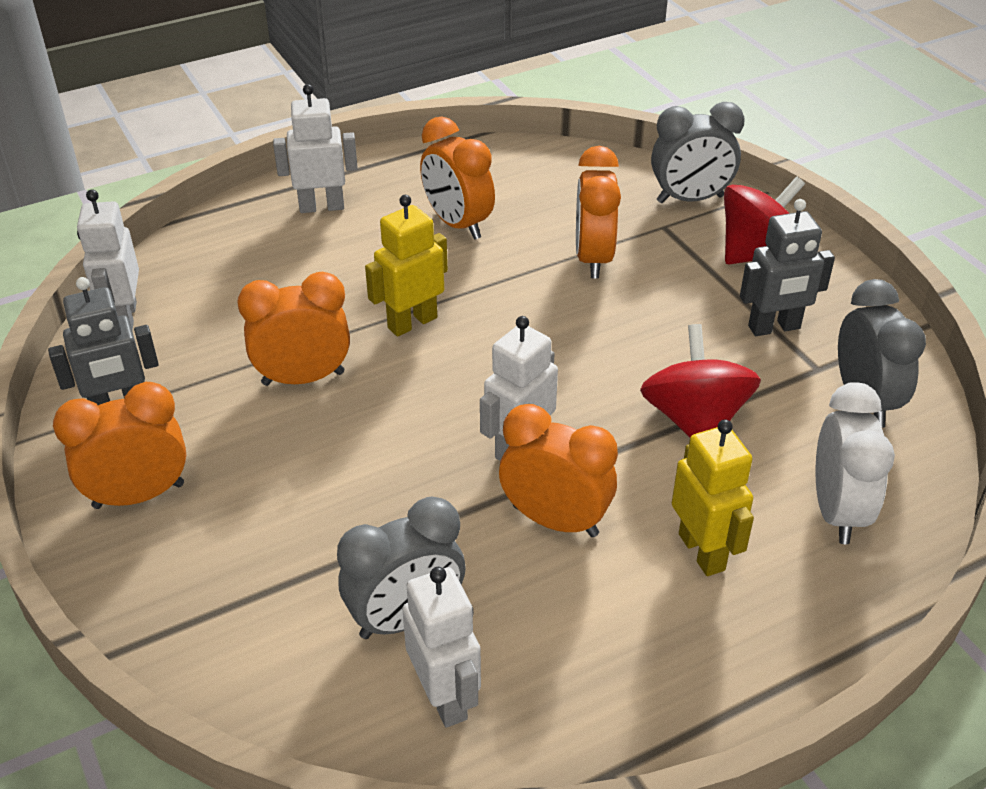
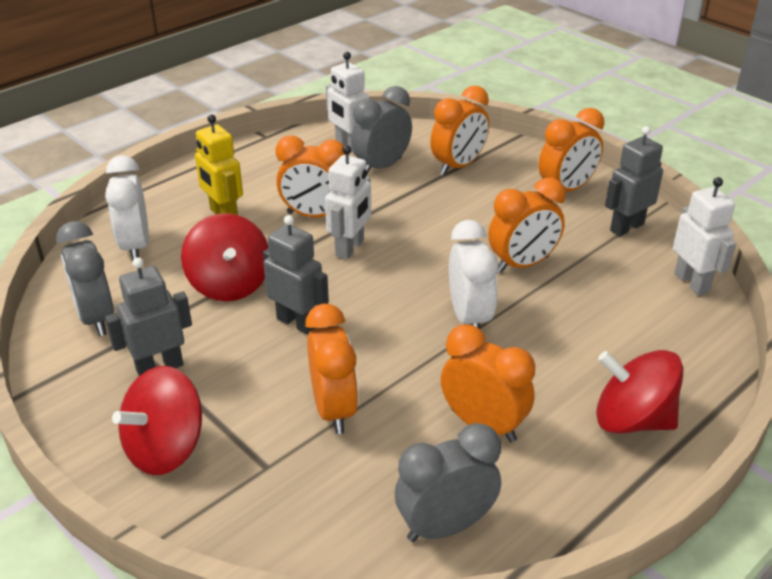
camera: 165 degrees right, 5 degrees down
(271, 589) = (458, 166): none -> orange clock
(321, 207) = (632, 420): white robot -> red spinning top
(412, 322) = (469, 318): yellow robot -> white clock
(614, 352) = (297, 323): none -> grey robot
(690, 199) = (239, 514): grey clock -> grey clock (445, 526)

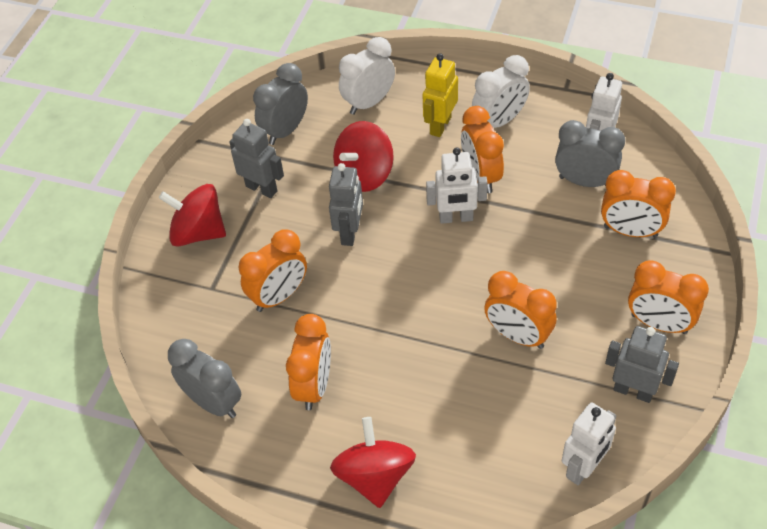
camera: 65 degrees right, 15 degrees up
(469, 318) = (424, 329): white clock -> white clock (499, 121)

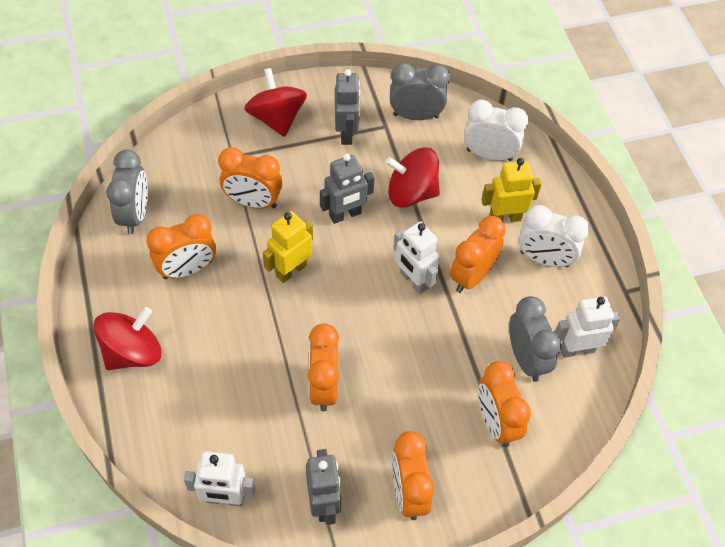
camera: 50 degrees right, 5 degrees up
(378, 302) = (291, 270): none -> yellow robot

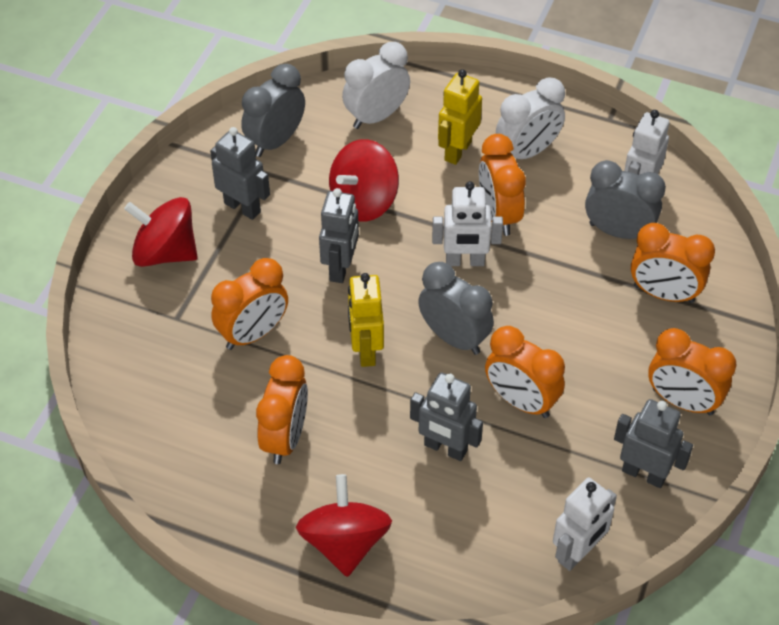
camera: 50 degrees left, 5 degrees down
(135, 215) = (170, 447): grey clock -> grey clock (454, 338)
(249, 364) = (445, 448): none -> grey robot

